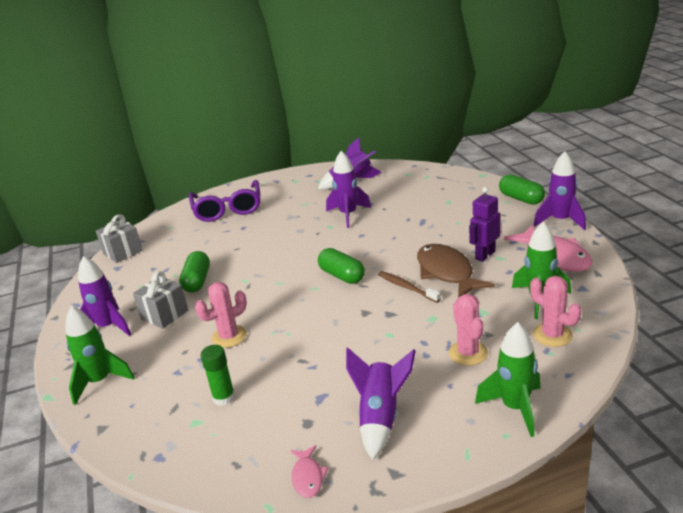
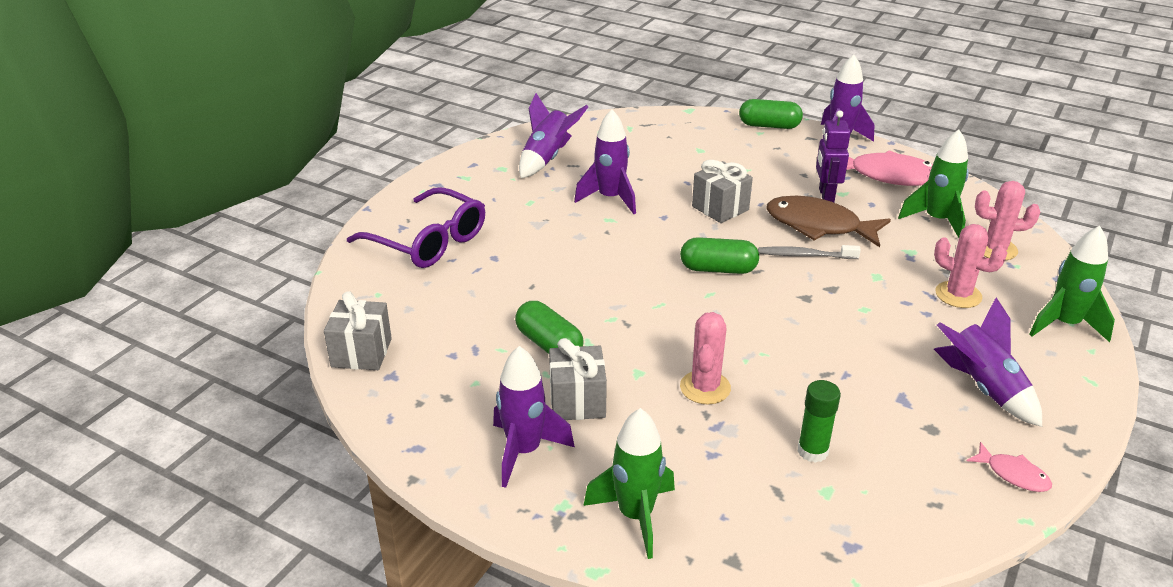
camera: 45 degrees left, 5 degrees up
(402, 241) = (720, 208): none -> grey gift
(407, 287) = (805, 255): brown toothbrush -> grey toothbrush

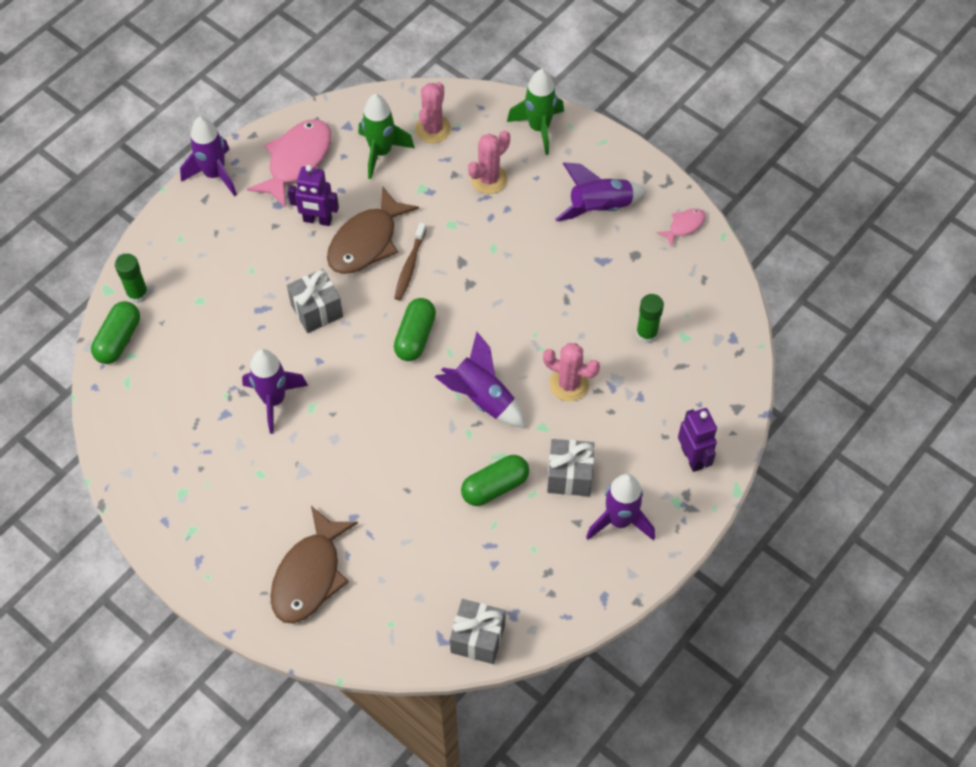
camera: 80 degrees left, 25 degrees up
(427, 241) = (310, 575): purple glasses -> brown fish
(547, 158) = (174, 446): purple rocket -> purple rocket (482, 398)
(635, 516) = (692, 457): green rocket -> purple robot
(692, 122) = (137, 294): none -> green glue stick
(769, 126) = (169, 226): green capsule -> green capsule (119, 340)
(805, 255) = (410, 266): grey toothbrush -> brown toothbrush

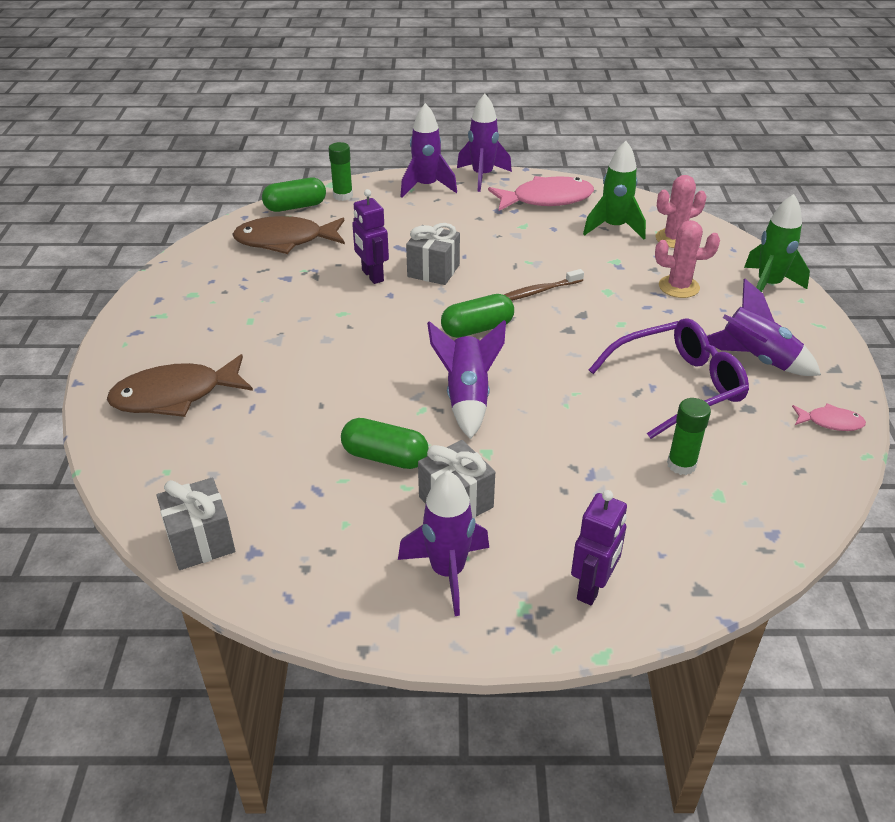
camera: 50 degrees right, 20 degrees down
(274, 400) = (326, 292): purple rocket -> purple rocket (426, 187)
(317, 220) = (512, 232): purple robot -> purple robot (372, 276)
(366, 242) = (528, 261): brown fish -> brown fish (285, 241)
(569, 384) = (554, 443): pink cactus -> none
(582, 274) = (676, 386): none -> purple glasses

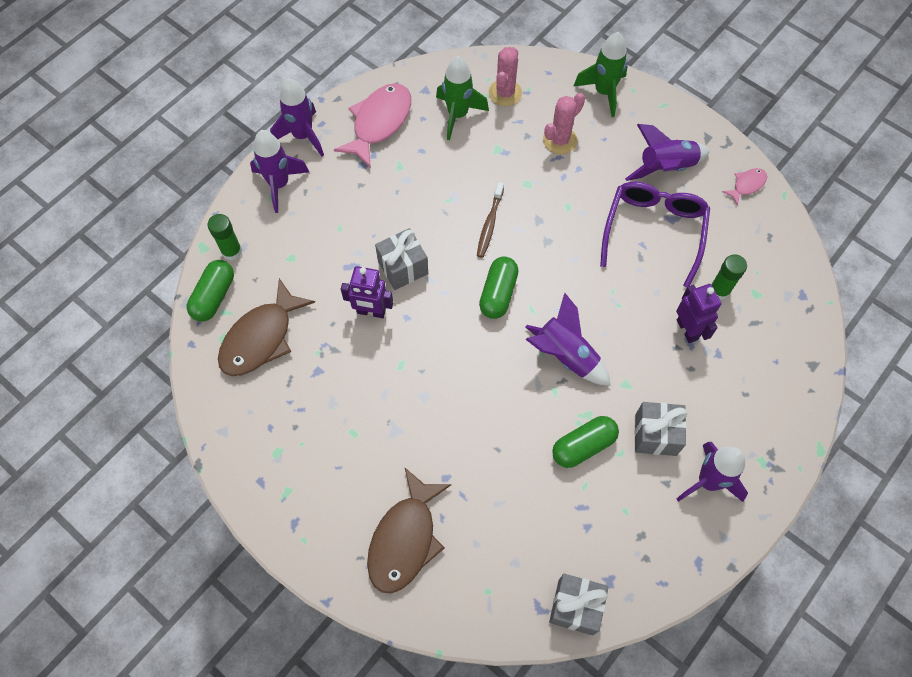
camera: 50 degrees left, 25 degrees up
(592, 588) = (774, 416): purple robot -> purple robot (687, 330)

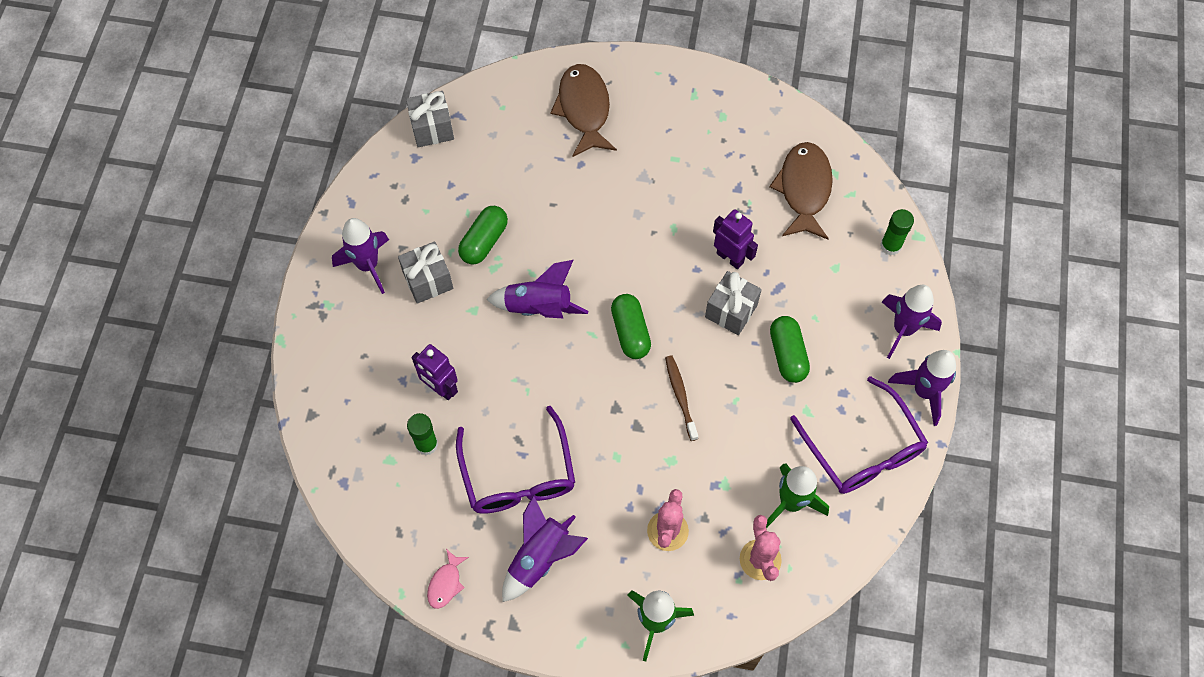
camera: 150 degrees right, 0 degrees up
(214, 296) = (871, 201): green capsule -> green capsule (787, 355)
(371, 312) = (730, 258): purple robot -> purple robot turned 60 degrees clockwise
(379, 123) = (862, 448): pink fish -> purple glasses

